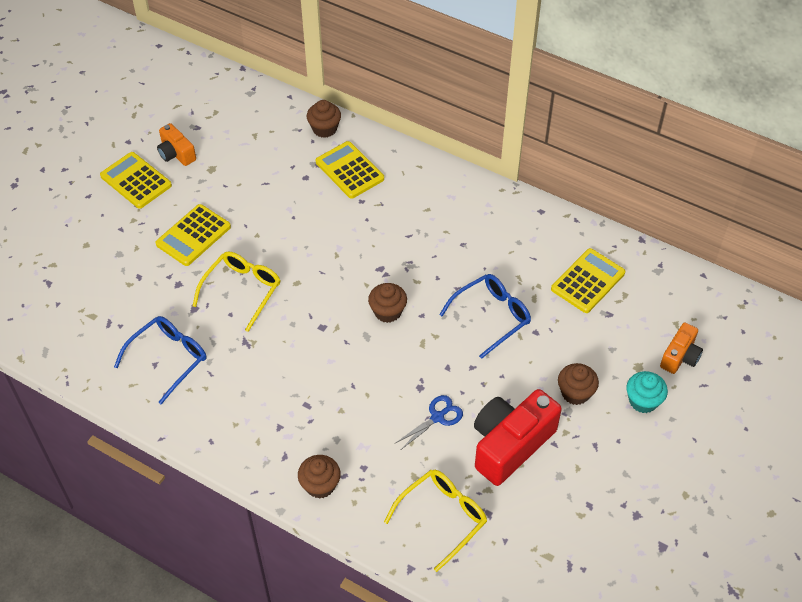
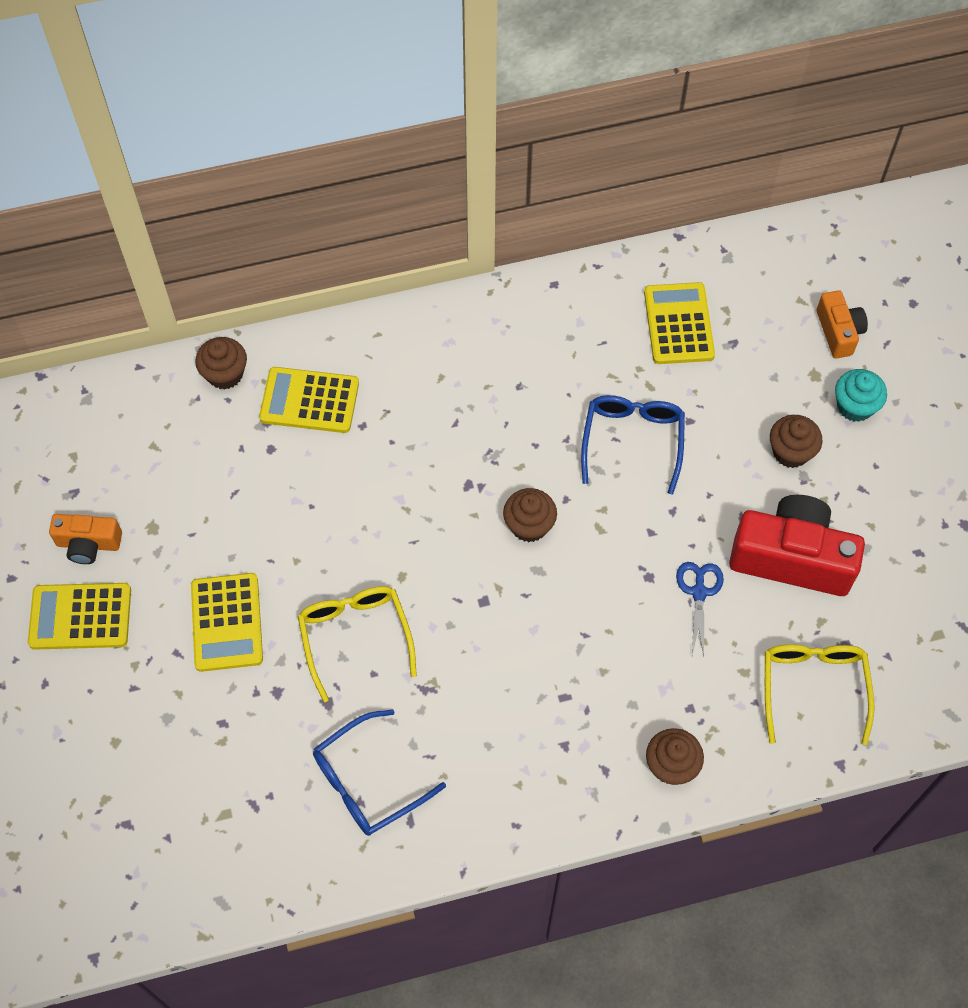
camera: 45 degrees left, 10 degrees up
(168, 359) = (367, 782): blue glasses -> blue glasses turned 120 degrees counterclockwise
(510, 445) = (792, 558): red camera -> red camera turned 105 degrees clockwise

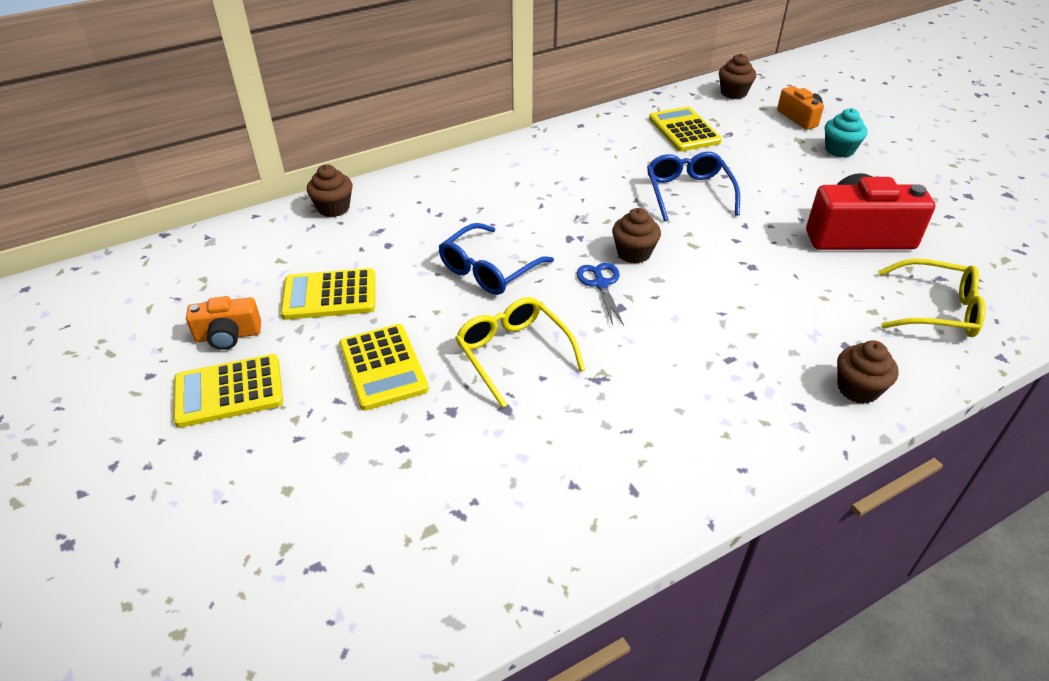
camera: 15 degrees left, 20 degrees down
(309, 401) = (412, 212): yellow calculator -> yellow calculator (329, 295)
(367, 782) = (574, 466): blue glasses -> blue glasses (488, 270)
(699, 592) = (799, 268): blue scissors -> blue scissors (601, 284)
(790, 452) = (811, 179): brown cupcake -> brown cupcake (733, 93)
(813, 687) = (936, 310): yellow glasses -> yellow glasses turned 120 degrees clockwise

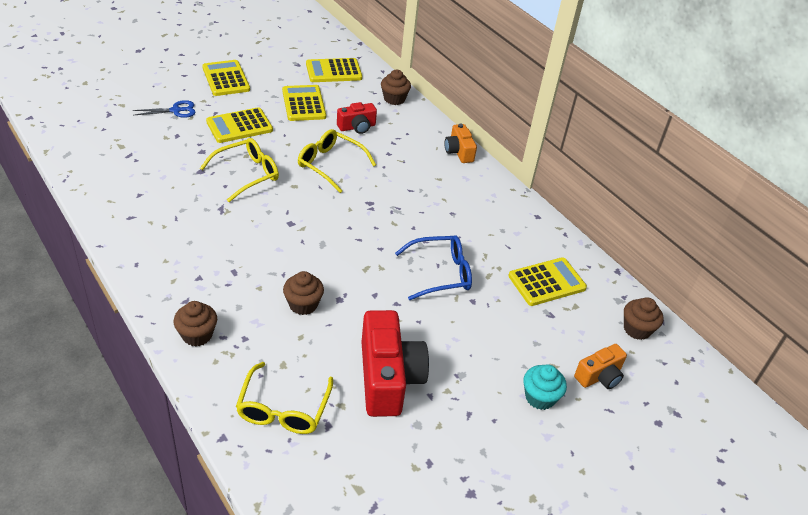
camera: 80 degrees right, 0 degrees up
(228, 335) = (269, 74): orange camera -> orange camera (459, 152)
(242, 263) = (333, 71): none -> yellow calculator
(399, 243) = (357, 127): none -> red camera
(488, 270) = (330, 164): blue glasses -> yellow glasses
(601, 284) = (316, 215): blue scissors -> blue scissors (176, 110)
(633, 253) = (353, 234): brown cupcake -> brown cupcake (303, 304)

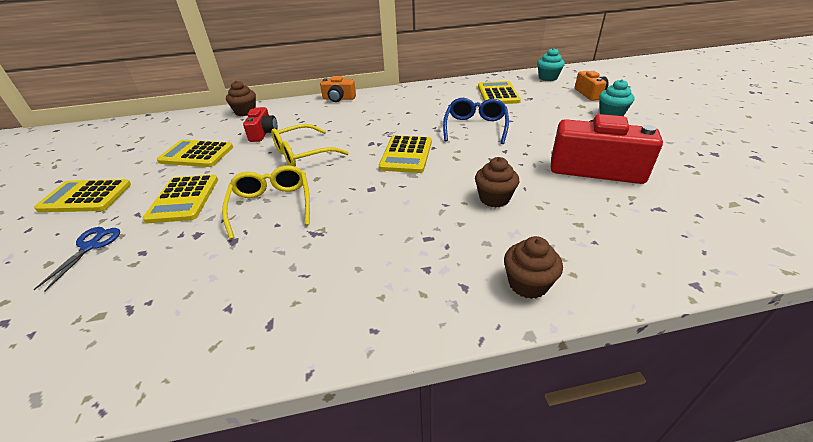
camera: 60 degrees left, 5 degrees down
(283, 409) = (643, 233): yellow glasses -> none
(333, 71) = (169, 132): yellow calculator -> yellow calculator (406, 155)
(637, 329) = (548, 78): brown cupcake -> turquoise cupcake

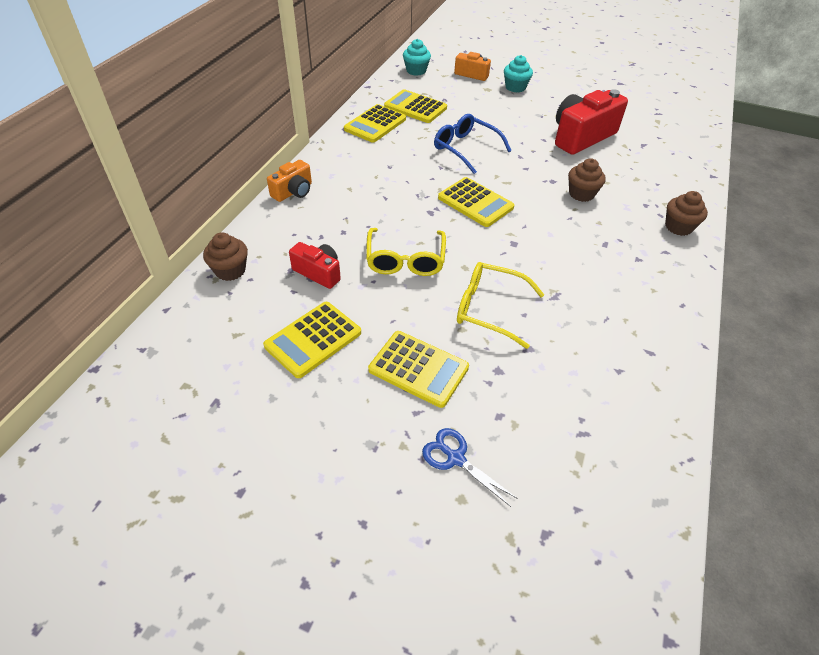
camera: 60 degrees left, 10 degrees up
(86, 197) = (326, 459): yellow calculator -> yellow calculator (375, 124)

